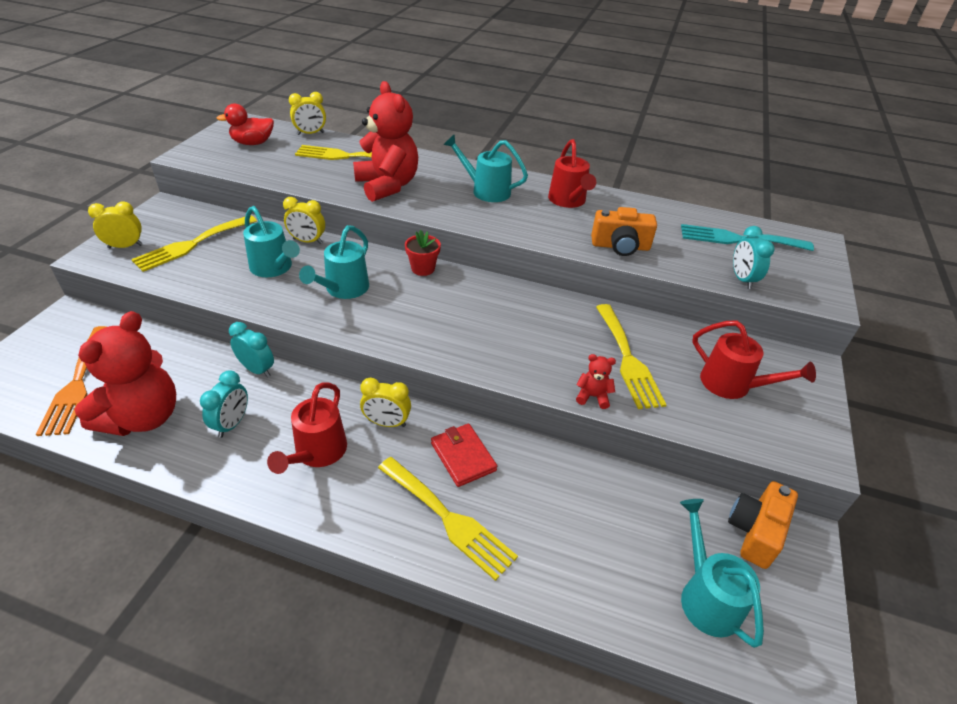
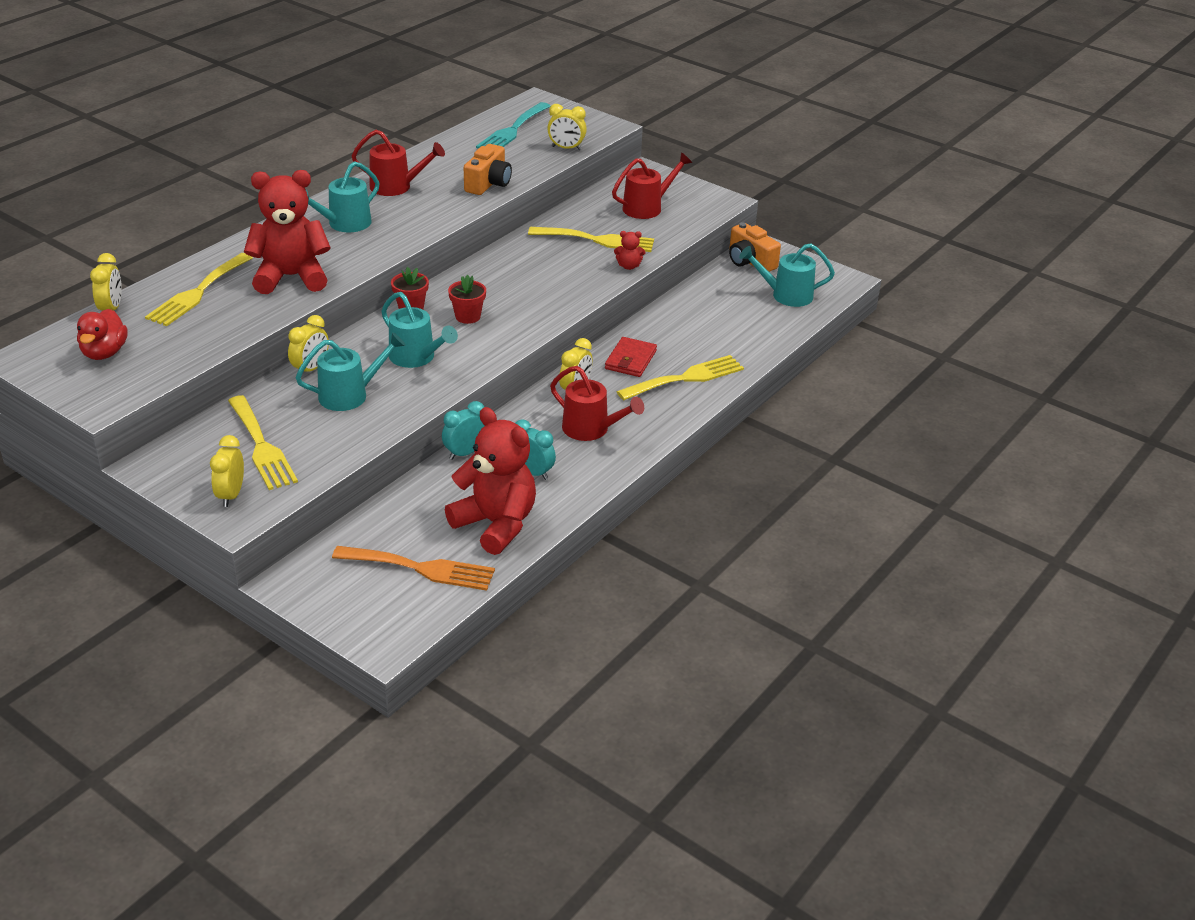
camera: 70 degrees left, 5 degrees down
(425, 303) = (468, 316): none -> red flower pot
(463, 456) = (630, 360): red wallet -> red wallet turned 60 degrees counterclockwise
(592, 396) = (629, 266): red teddy bear -> red teddy bear turned 120 degrees counterclockwise
(742, 279) = (566, 148): turquoise clock -> yellow clock

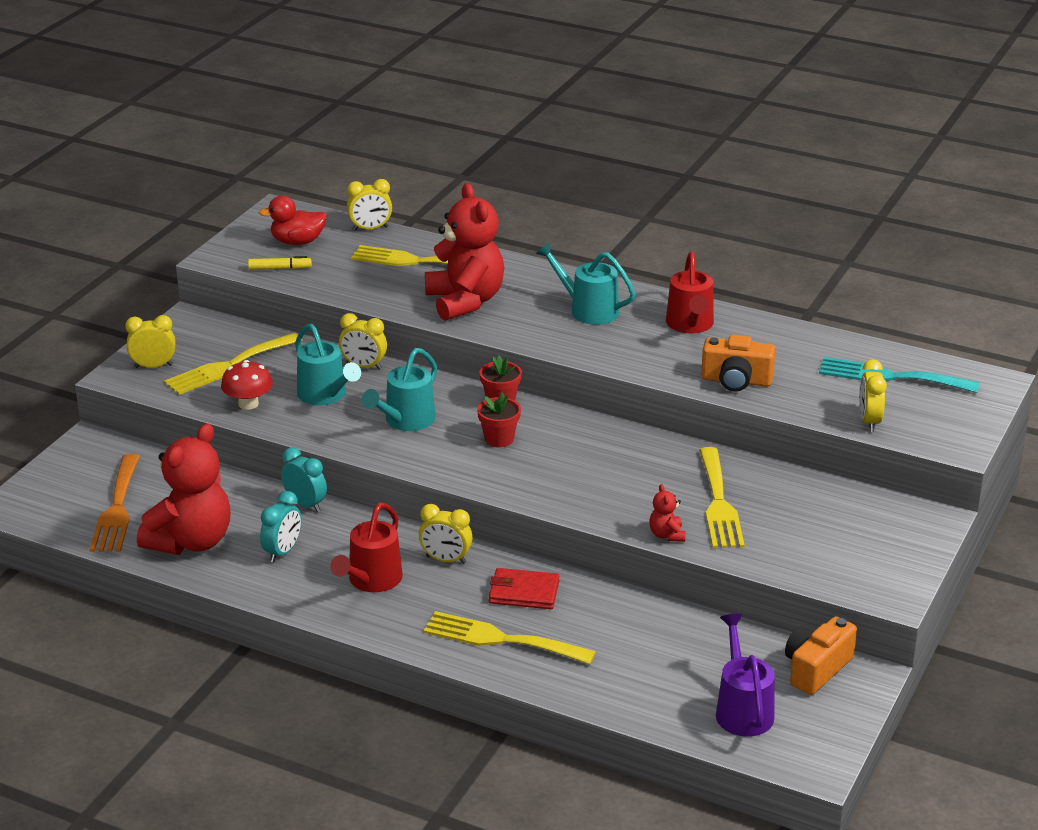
camera: 80 degrees right, 5 degrees down
(153, 368) = (280, 268): none -> yellow marker
(339, 440) = (248, 404): none -> red mushroom
(647, 207) = (830, 533): red watering can -> none
(686, 378) = (501, 639): yellow fork -> yellow fork turned 150 degrees clockwise
(785, 295) = (742, 709): turquoise watering can -> purple watering can

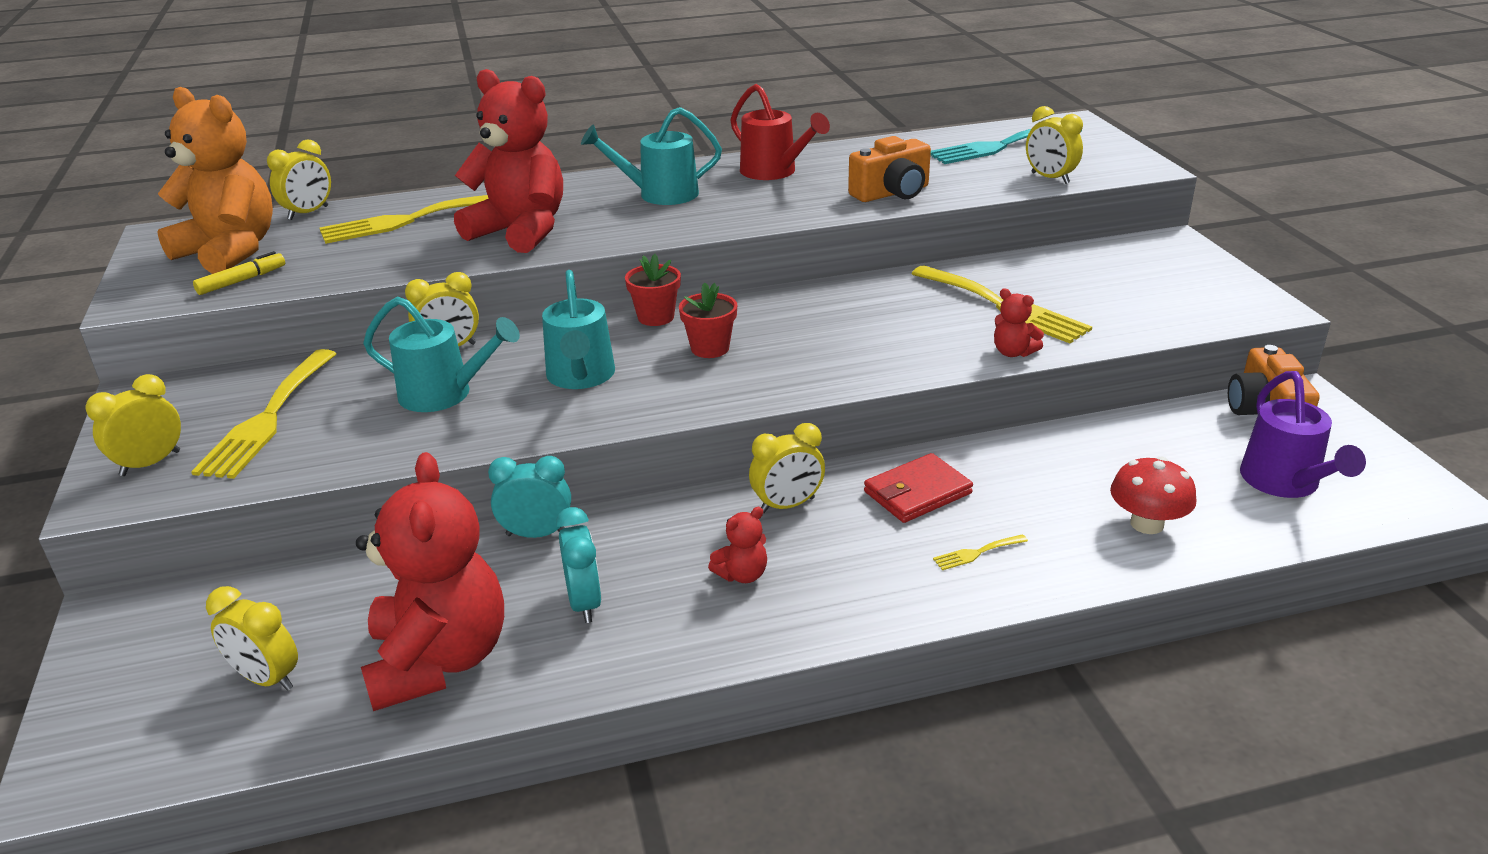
camera: 40 degrees left, 0 degrees up
(117, 509) = (266, 679): orange fork -> yellow clock
(248, 404) = (352, 445): red mushroom -> red mushroom (1147, 524)
(297, 242) = (230, 251): red duck -> orange teddy bear
(371, 581) = (742, 574): red watering can -> red teddy bear
(501, 639) = (976, 553): yellow fork -> yellow fork, size x0.40
(742, 709) = (1285, 483): purple watering can -> purple watering can turned 135 degrees counterclockwise

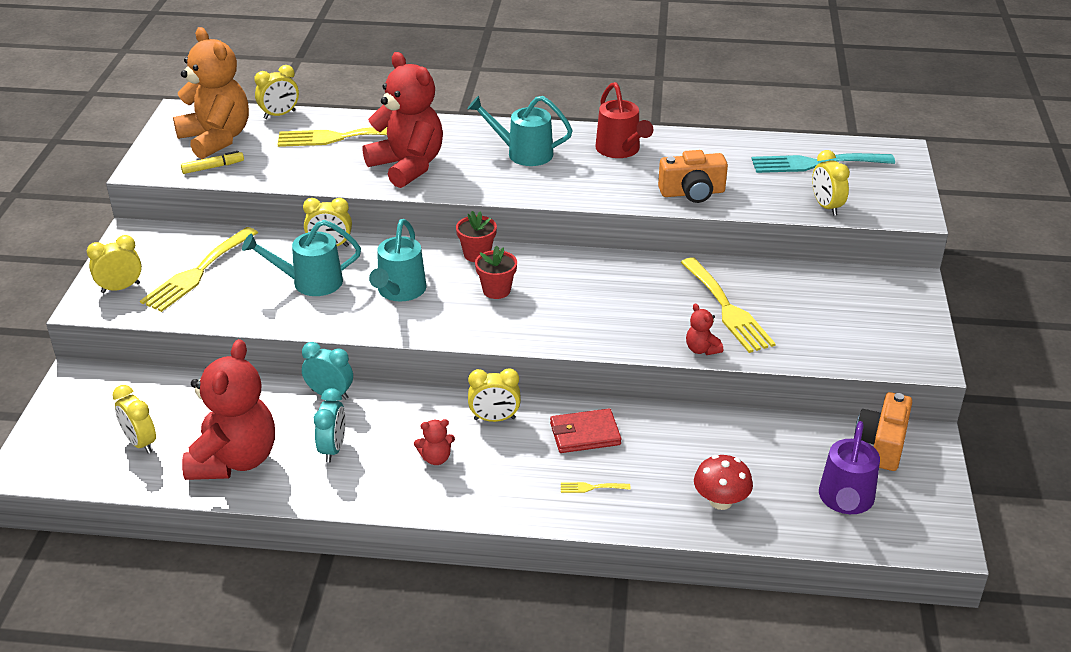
camera: 20 degrees right, 5 degrees up
(445, 394) = (309, 282): turquoise watering can -> turquoise watering can turned 135 degrees clockwise

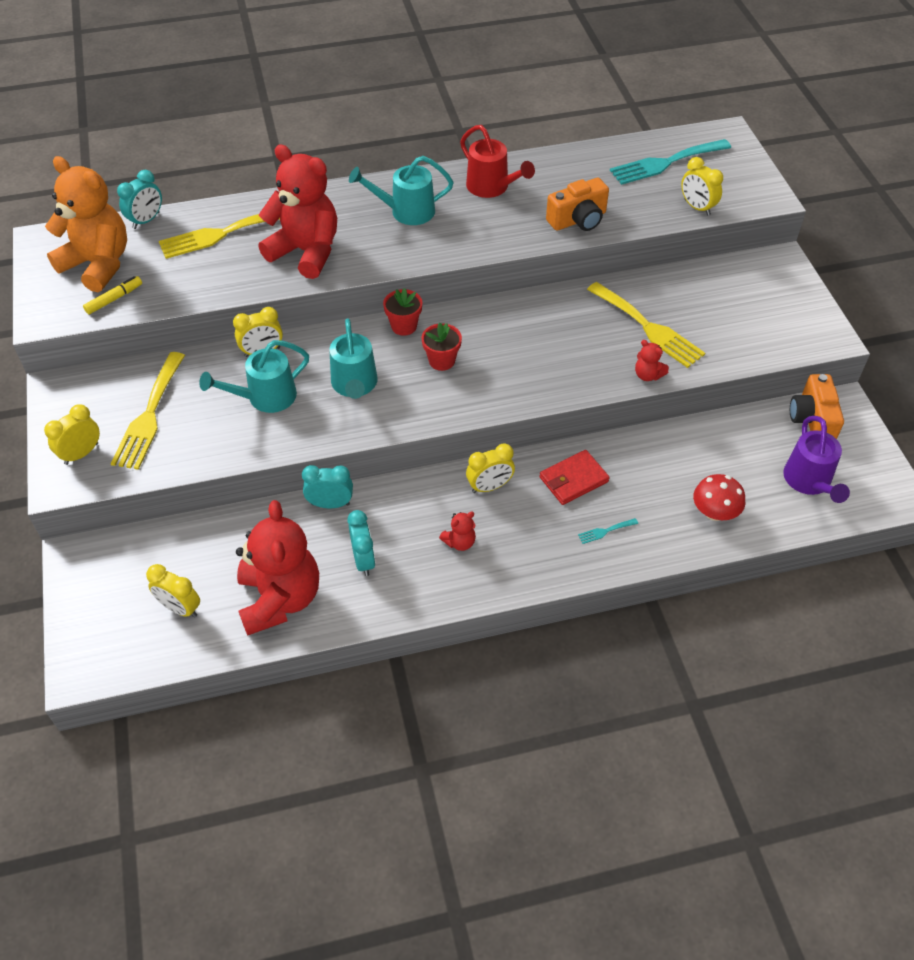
camera: 20 degrees left, 15 degrees up
(279, 115) = (146, 220): yellow clock -> turquoise clock
(591, 487) = (605, 531): yellow fork -> turquoise fork

